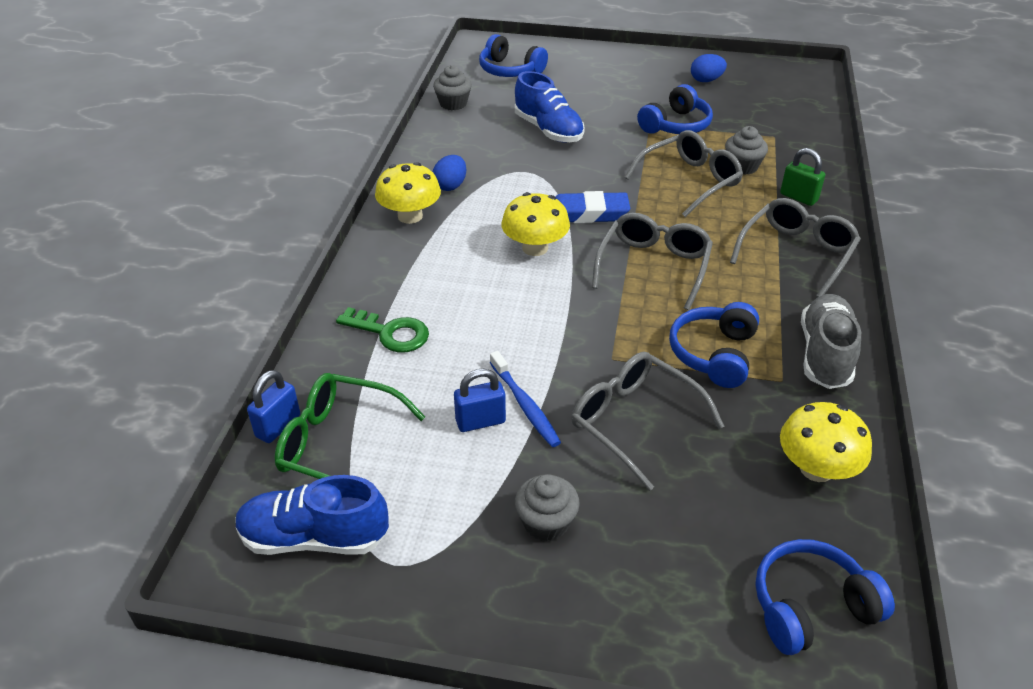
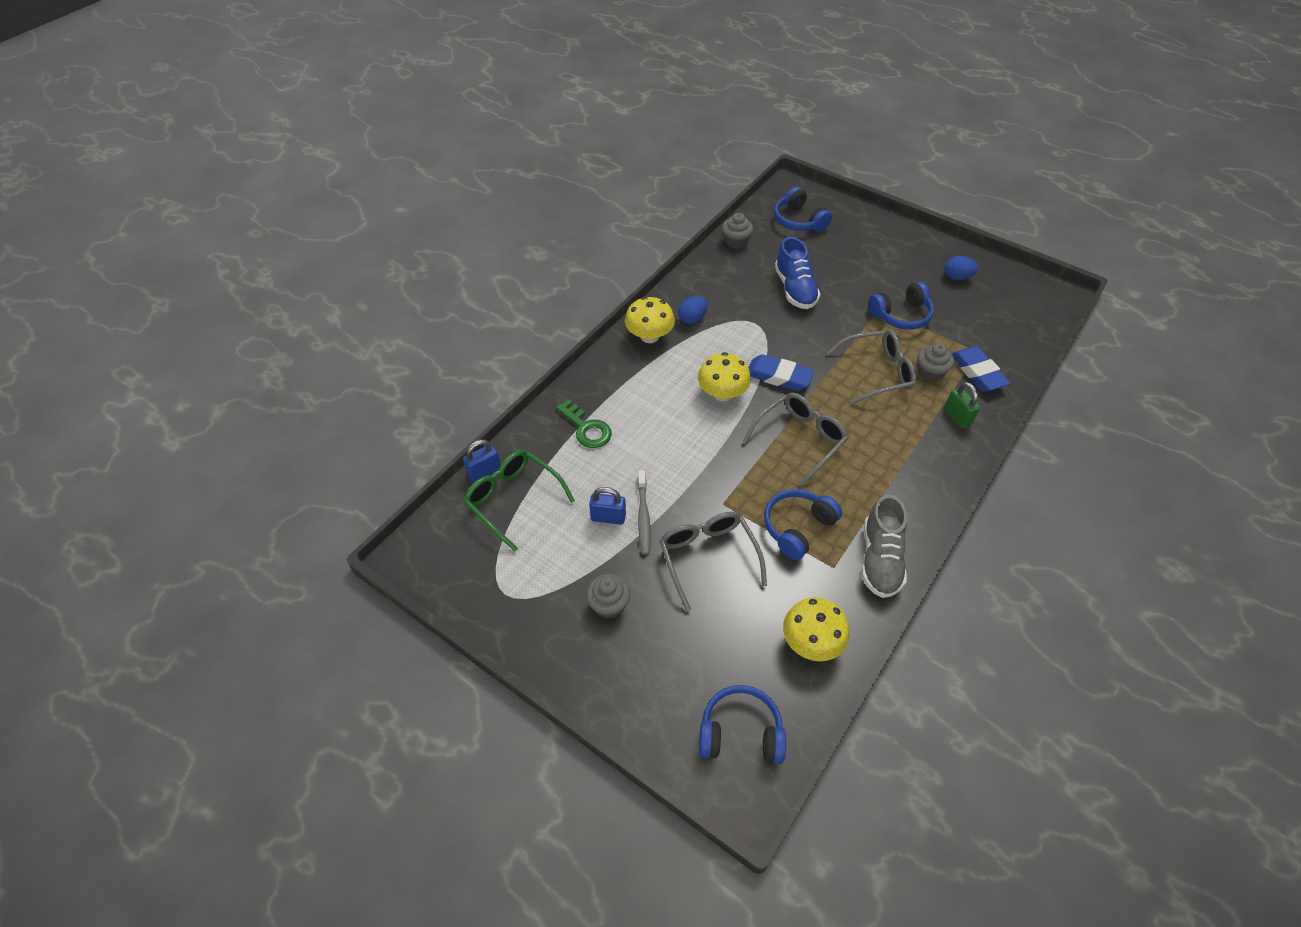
camera: 25 degrees right, 10 degrees up
(314, 538) = (469, 557): blue shoe -> none
(525, 405) = (643, 516): blue toothbrush -> grey toothbrush
(788, 154) = (977, 372): none -> blue eraser
(797, 253) = (919, 467): grey glasses -> none
(824, 355) = (880, 559): grey shoe -> grey shoe turned 150 degrees clockwise

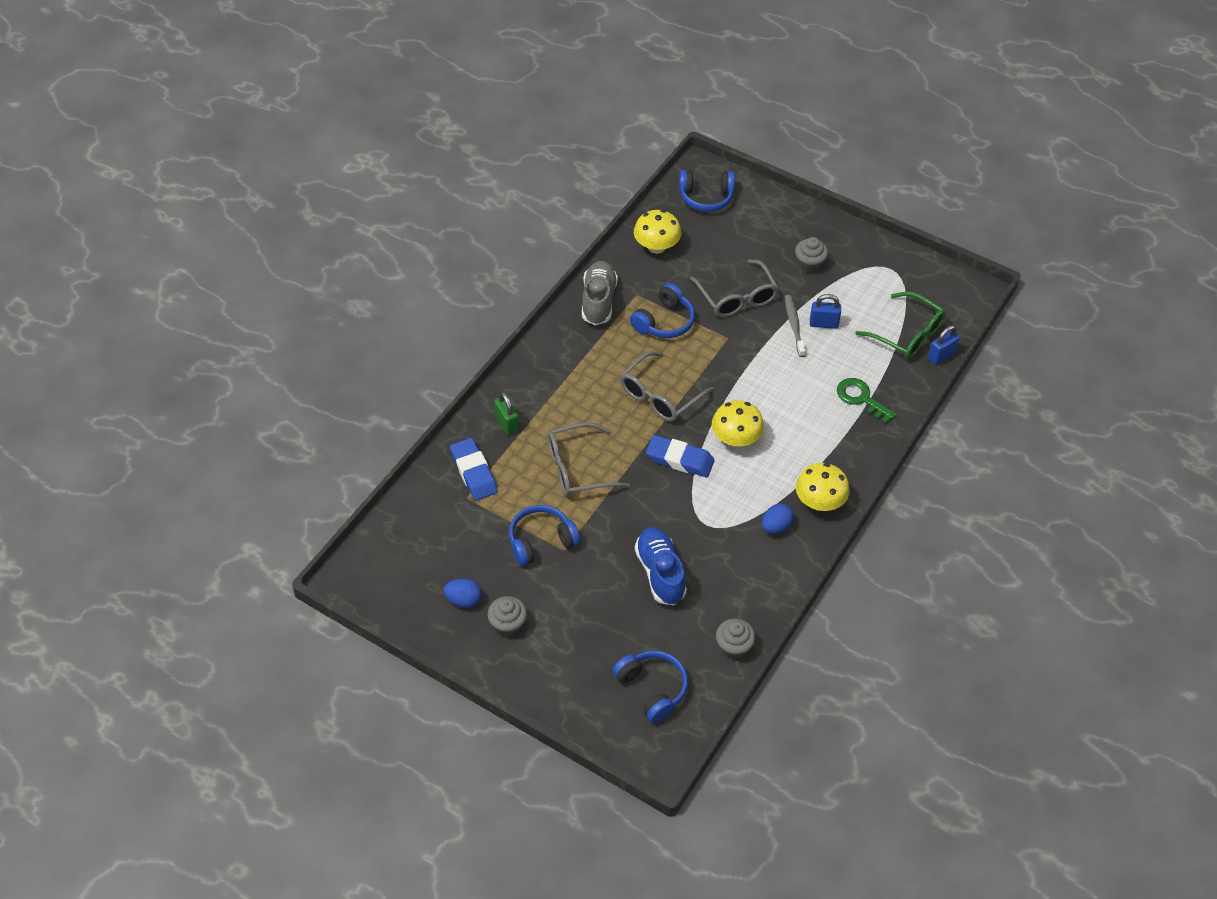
camera: 175 degrees right, 0 degrees up
(930, 372) = (523, 470): grey cupcake -> grey cupcake (507, 624)

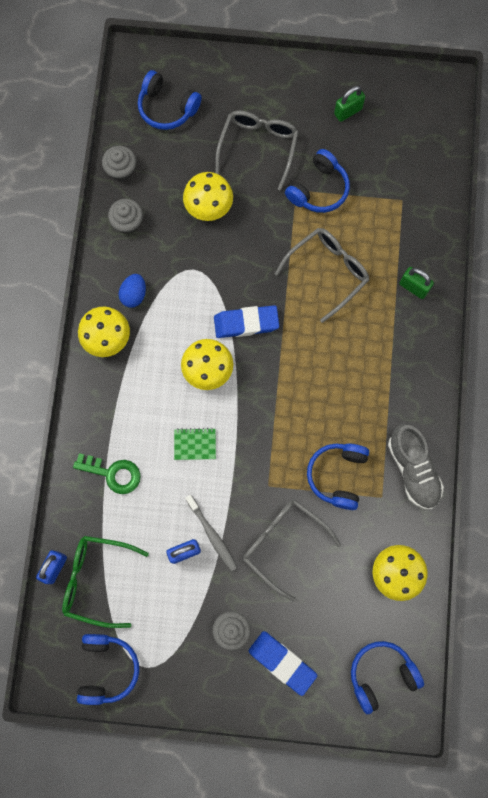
camera: 155 degrees right, 25 degrees up
(463, 600) = (348, 111): blue egg -> green padlock
(473, 472) = (411, 226): blue eraser -> blue eraser (282, 662)
(507, 624) = (303, 108): grey cupcake -> grey cupcake (127, 222)
(660, 396) = (297, 384): grey glasses -> grey glasses (258, 147)
(660, 573) = (208, 206): blue shoe -> yellow mushroom
(777, 390) = (195, 444): none -> green notebook
(922, 279) = (107, 668): none -> blue headphones

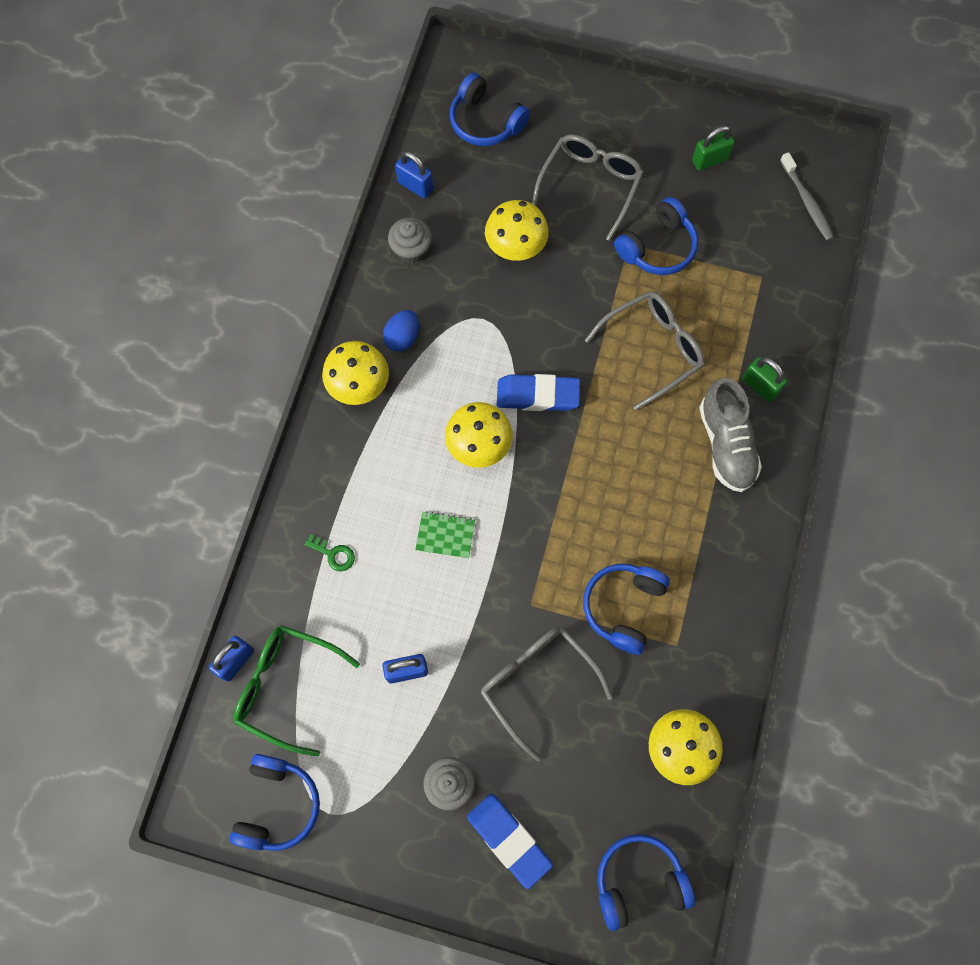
camera: 10 degrees right, 5 degrees down
(113, 473) = (334, 554): green key -> green key, size x0.60
(121, 170) = (415, 186): grey cupcake -> blue padlock
(212, 535) = (446, 655): grey toothbrush -> grey toothbrush (806, 202)
(413, 469) = (723, 616): grey shoe -> grey shoe (726, 444)

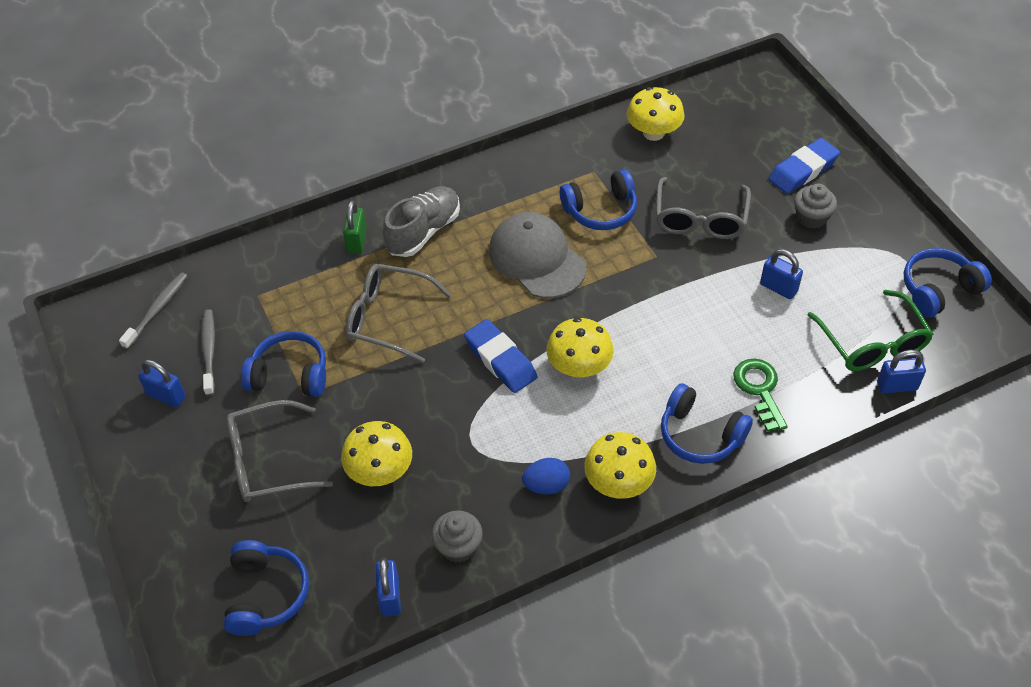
camera: 130 degrees left, 20 degrees down
(334, 554) = (759, 390): green key -> green key, size x1.66
(445, 535) = (667, 335): green notebook -> none
(509, 840) = (802, 170): blue eraser -> blue eraser turned 45 degrees clockwise
(615, 507) = (537, 258): none -> grey cap
(639, 881) = (747, 105): blue headphones -> blue headphones (700, 435)
(709, 160) = (166, 396): green padlock -> blue padlock
(730, 211) = (209, 351): none -> grey toothbrush

